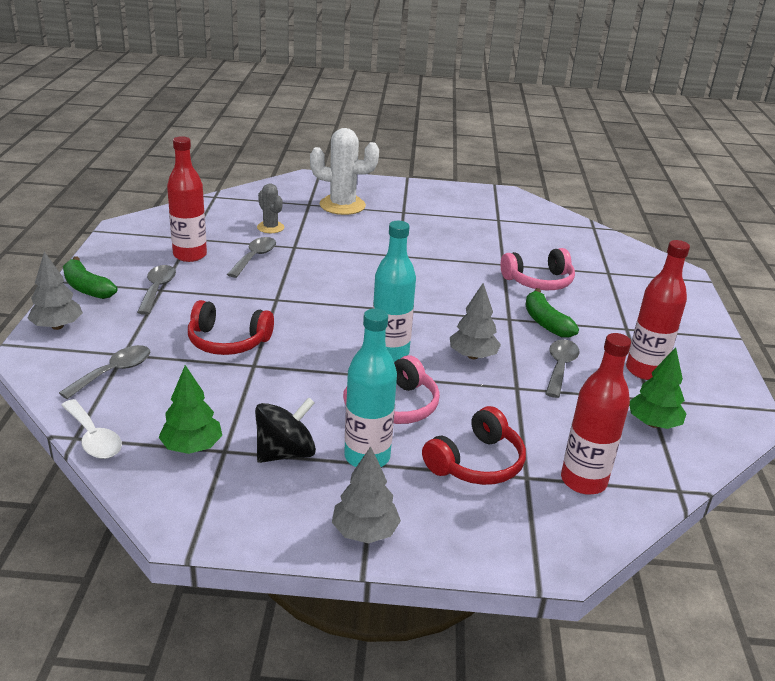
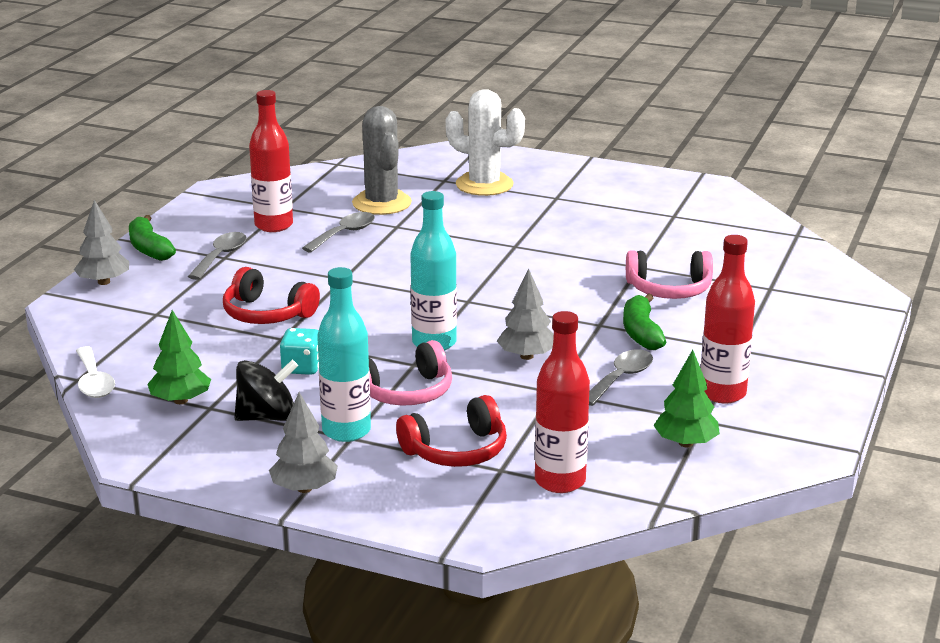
camera: 20 degrees right, 5 degrees down
(114, 372) = (139, 329): grey spoon -> none
(270, 227) = (381, 203): grey cactus -> grey cactus, size x1.81
(289, 394) = (302, 368): none -> turquoise dice

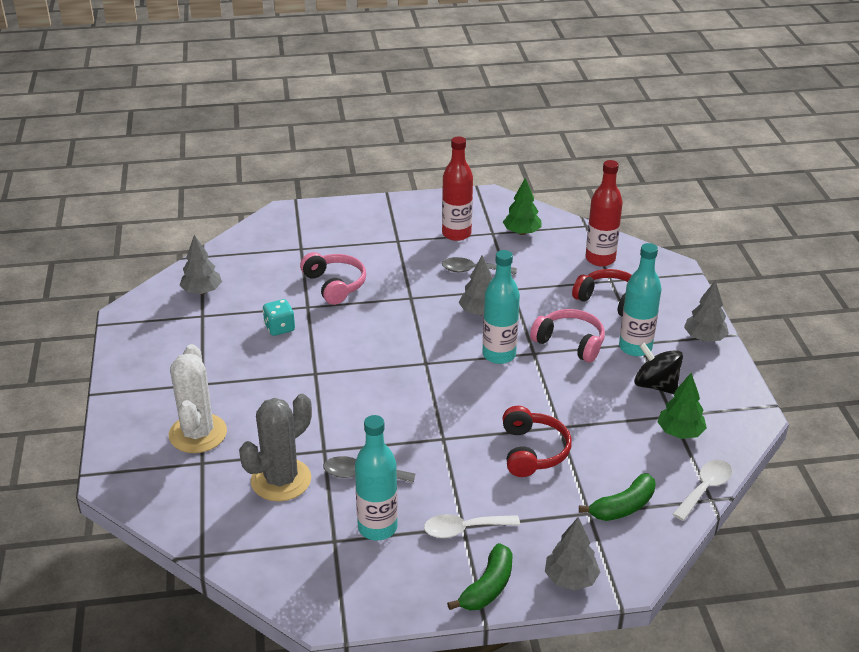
camera: 120 degrees left, 10 degrees up
(221, 256) = (464, 529): grey spoon -> white spoon
(274, 225) = (377, 528): red bottle -> turquoise bottle
(302, 368) = (586, 398): turquoise dice -> turquoise dice (279, 328)
(641, 332) = (407, 279): green banana -> green banana (623, 507)
(721, 223) = (202, 291): none -> grey tree

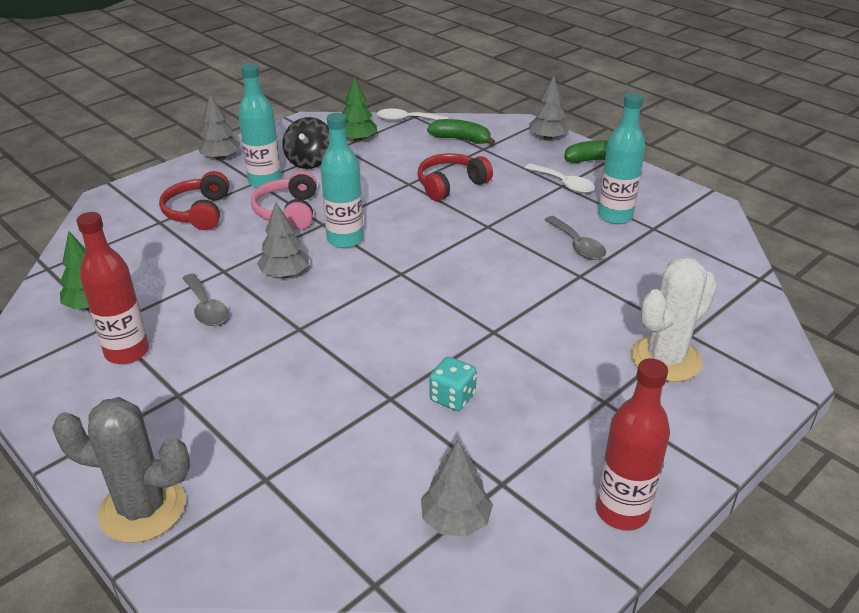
camera: 125 degrees left, 0 degrees up
(281, 480) = (641, 280): grey cactus -> grey cactus (142, 509)
(334, 285) = (326, 399): pink headphones -> none
(600, 259) = (120, 238): red bottle -> red bottle (622, 511)

